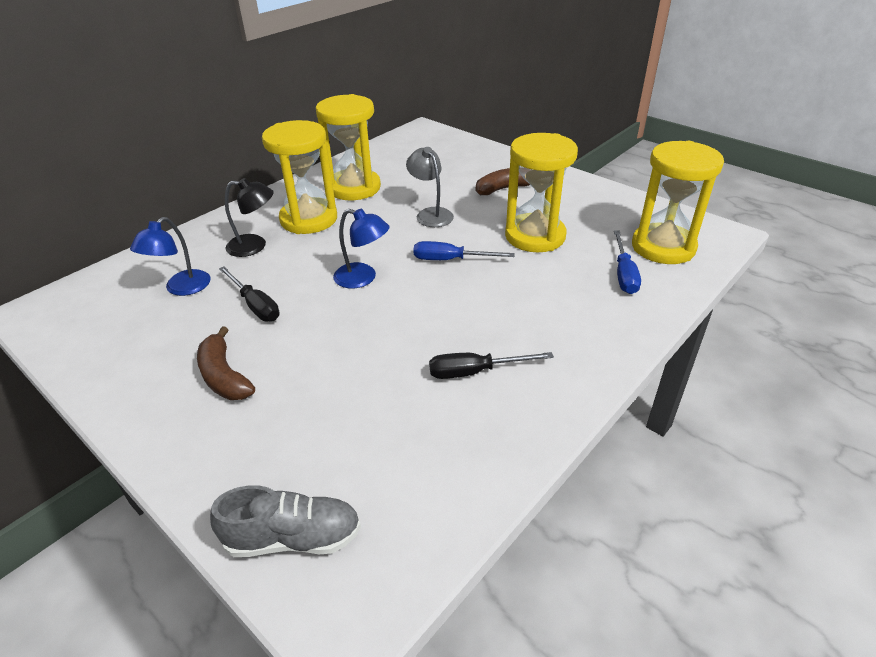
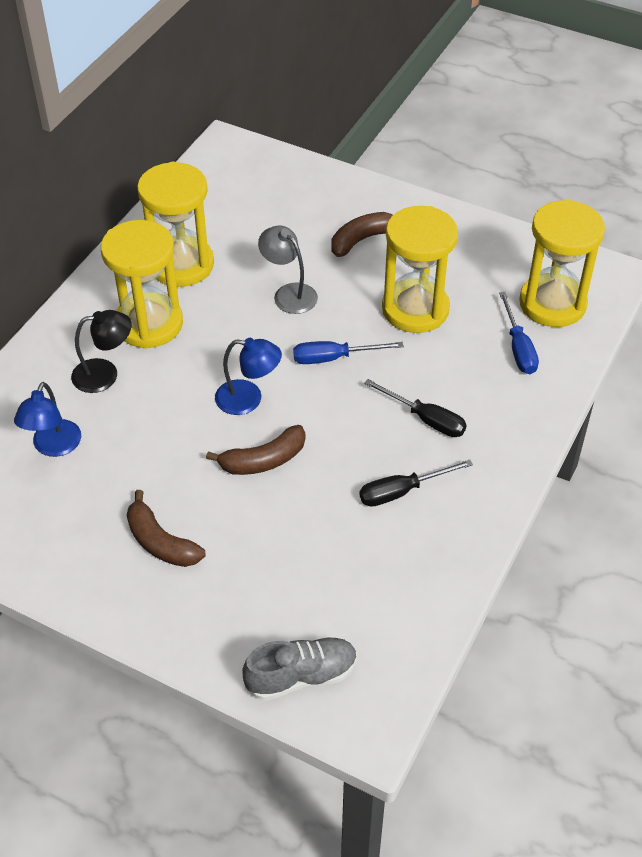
camera: 15 degrees left, 10 degrees up
(255, 305) = (148, 454): black screwdriver -> black screwdriver (425, 419)
(353, 325) = (263, 460): none -> brown banana

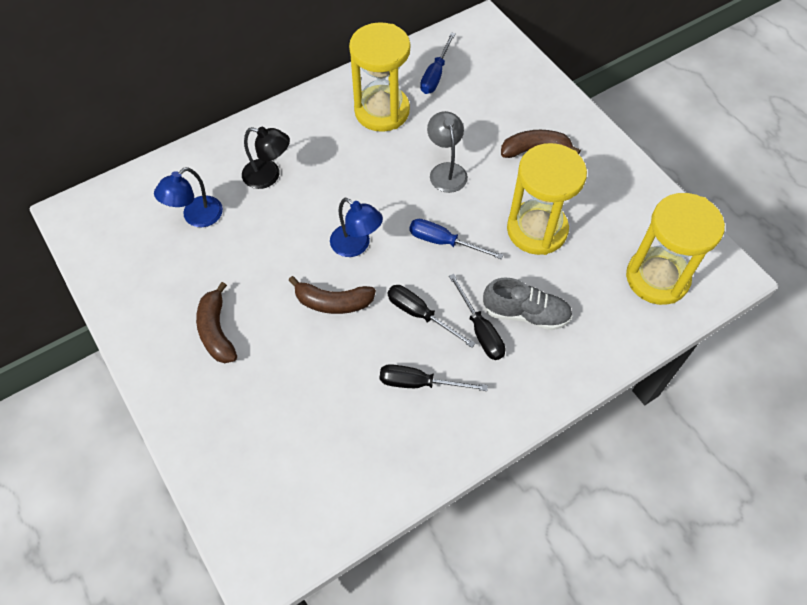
camera: 30 degrees right, 10 degrees up
(149, 324) = (326, 149): yellow hourglass -> none
(301, 676) = (240, 496): grey shoe -> grey shoe (526, 314)
(359, 432) = (420, 315): none -> black screwdriver
(518, 347) = (600, 304): blue screwdriver -> blue screwdriver (435, 74)

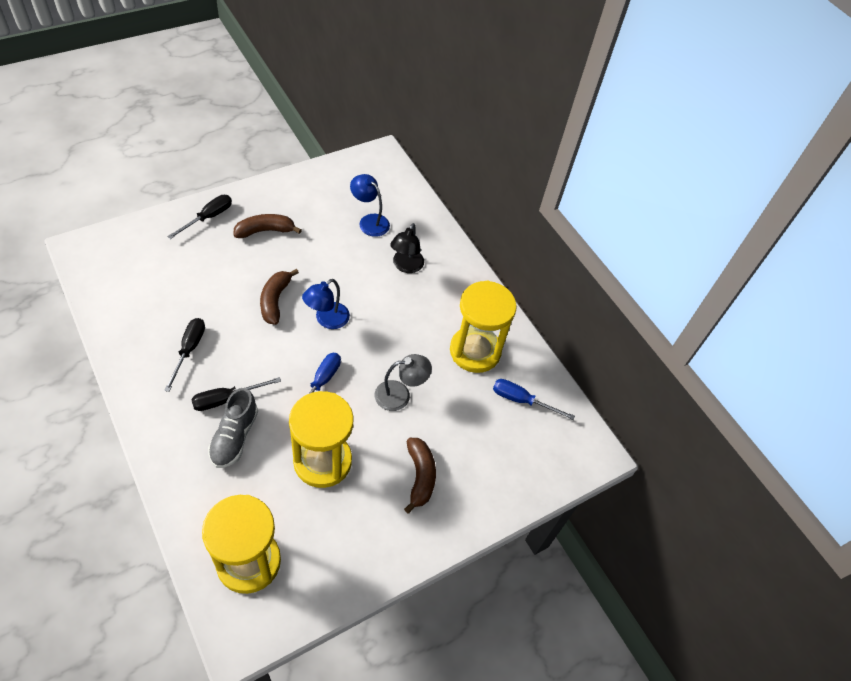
camera: 85 degrees right, 5 degrees down
(420, 315) = (251, 357): black screwdriver -> black screwdriver (208, 217)

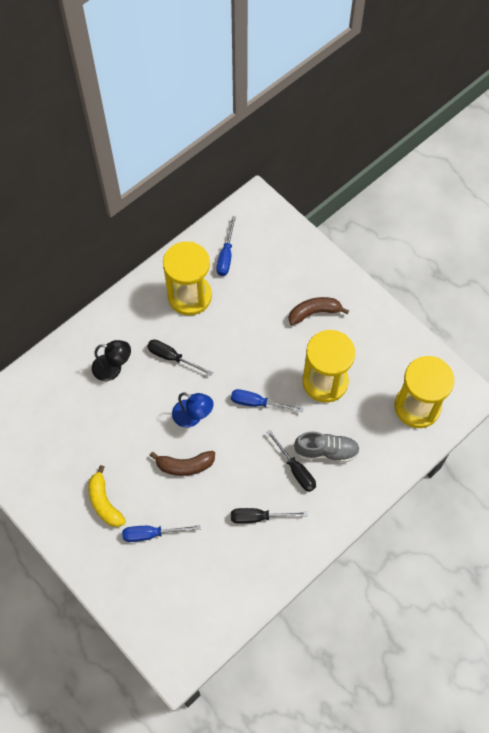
camera: 95 degrees left, 10 degrees up
(208, 217) = (102, 562): black screwdriver -> black screwdriver (172, 358)
(216, 259) = (152, 534): none -> blue screwdriver
(265, 231) = (104, 502): brown banana -> yellow banana
(369, 221) = (65, 413): blue lamp -> none
(400, 395) = (249, 342): grey lamp -> none

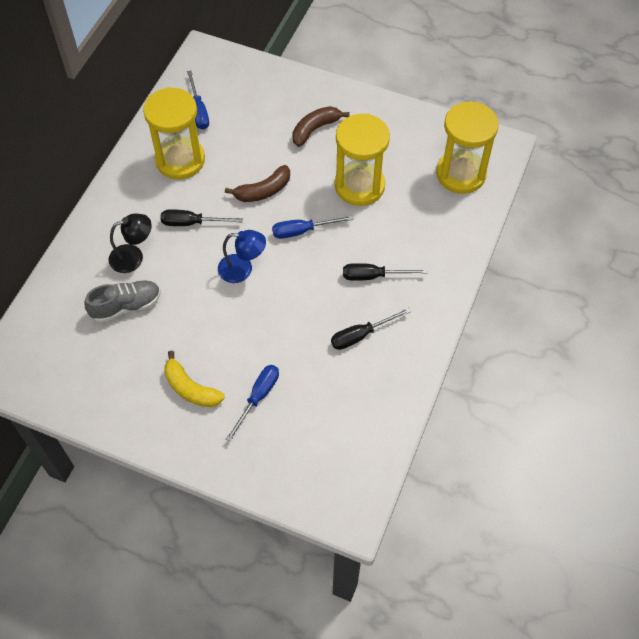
camera: 25 degrees left, 5 degrees down
(152, 534) = (258, 397): blue screwdriver -> blue screwdriver turned 150 degrees clockwise
(185, 465) = (258, 318): brown banana -> brown banana (263, 191)
(295, 469) = (373, 276): black screwdriver -> black screwdriver turned 150 degrees clockwise
(326, 451) = (395, 247): grey shoe -> grey shoe (126, 306)

